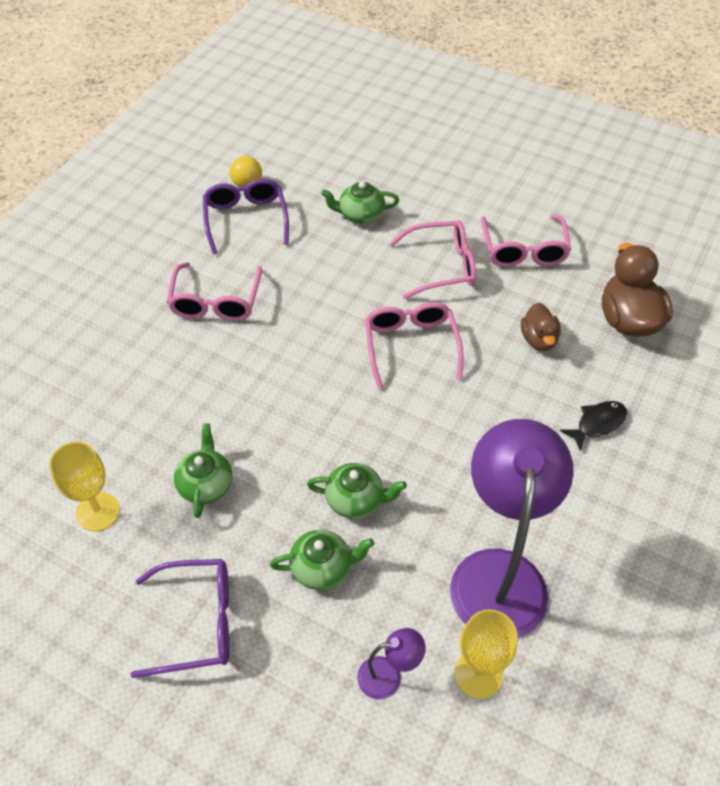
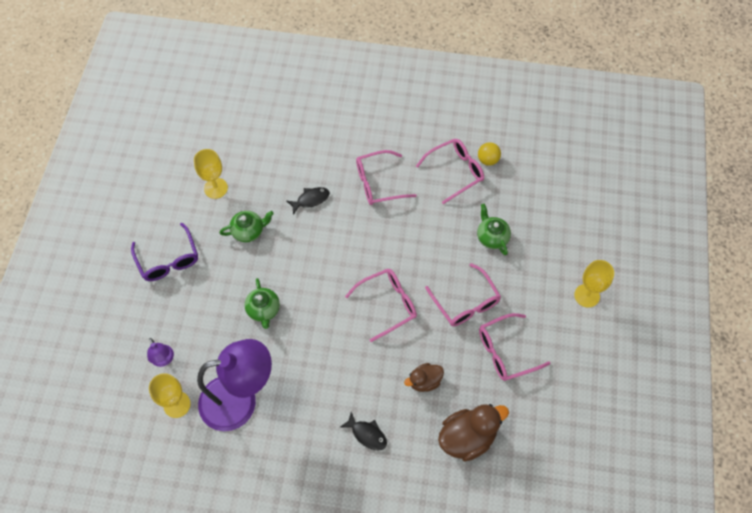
camera: 70 degrees right, 10 degrees up
(196, 387) = (311, 200): none -> black fish
(246, 219) = (455, 172): purple glasses -> pink glasses
(322, 567) = (216, 307): green teapot -> none
(477, 160) = (587, 295): none -> yellow goblet

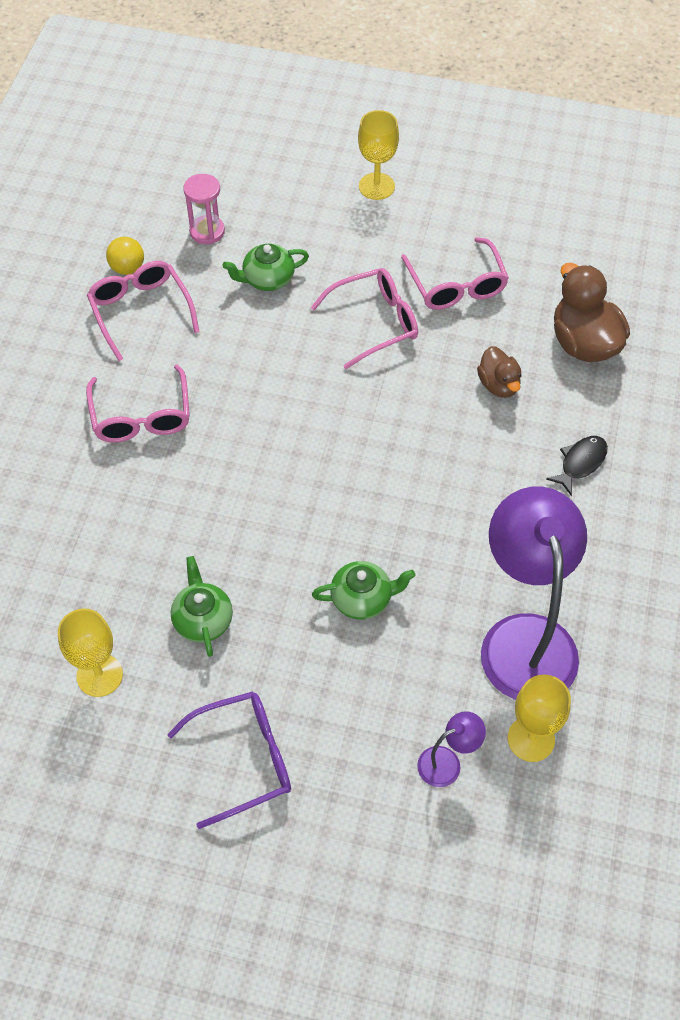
camera: 85 degrees left, 5 degrees down
(311, 200) = (155, 518): black fish -> none
(387, 304) = (369, 421): pink glasses -> none
(525, 198) = (207, 231): none -> pink hourglass

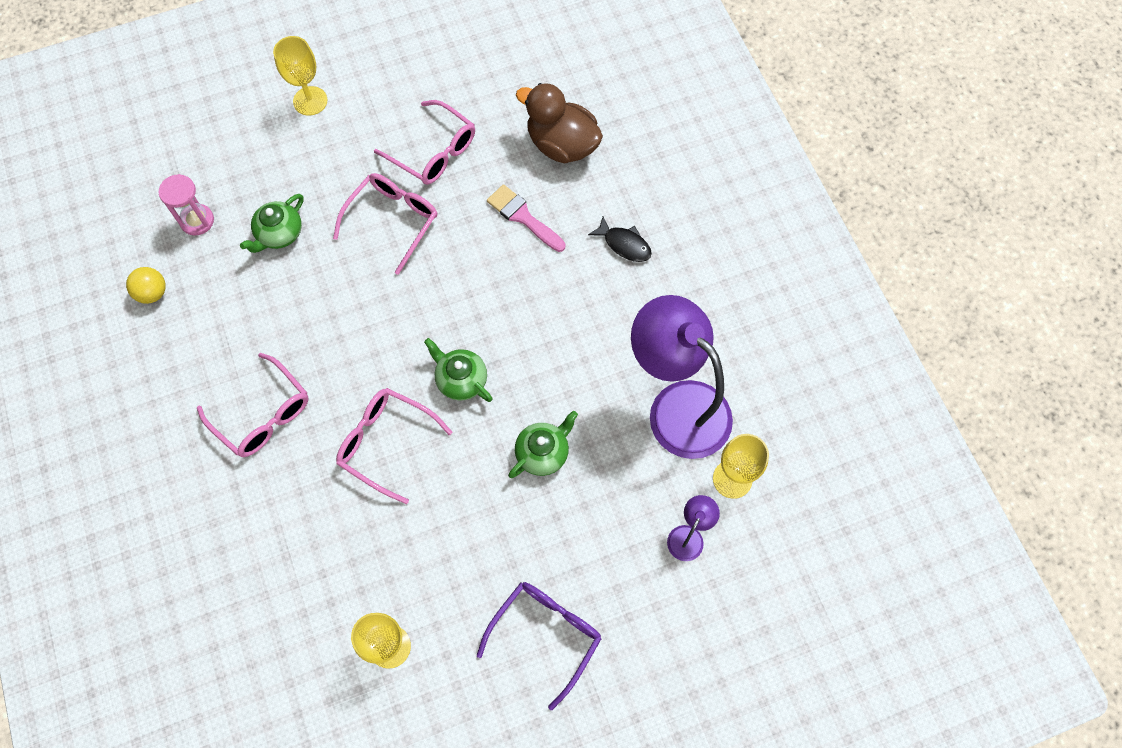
camera: 35 degrees left, 10 degrees up
(141, 311) = (193, 324): pink glasses -> pink glasses (386, 443)
(203, 619) = (436, 549): green teapot -> green teapot (461, 380)
(498, 385) = (523, 217): brown duck -> pink brush
(580, 463) = (624, 244): black fish -> black fish turned 120 degrees clockwise

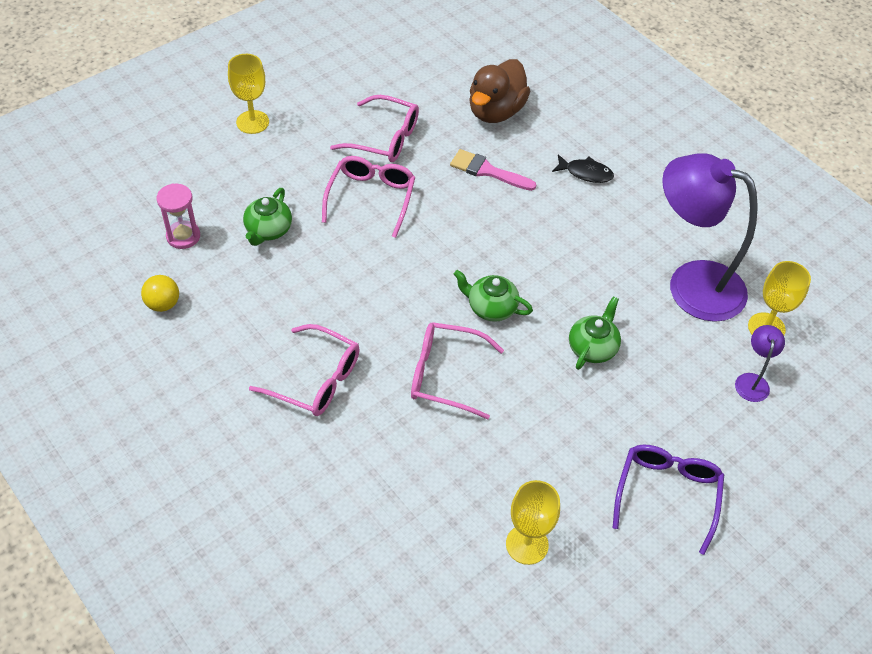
camera: 20 degrees left, 15 degrees down
(562, 145) = (496, 111): brown duck -> brown duck turned 75 degrees counterclockwise

